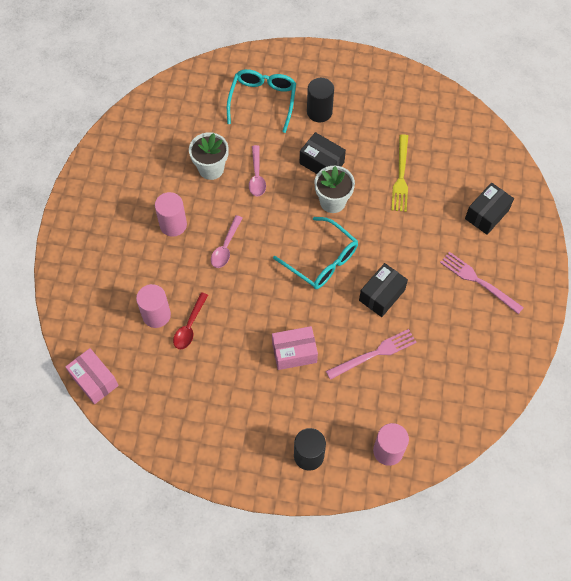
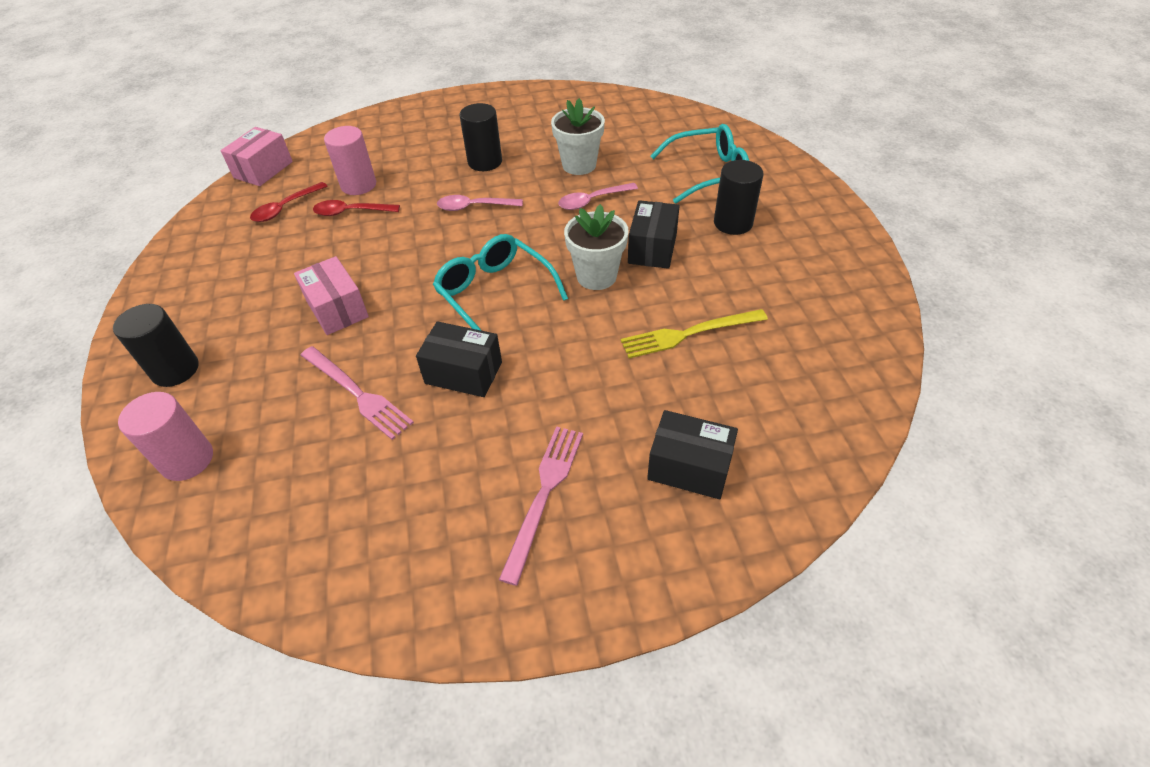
camera: 70 degrees right, 15 degrees down
(160, 370) = (285, 208): none -> red spoon
(173, 225) = (485, 162): pink cylinder -> black cylinder
(322, 260) = (494, 293): turquoise glasses -> turquoise glasses turned 120 degrees clockwise

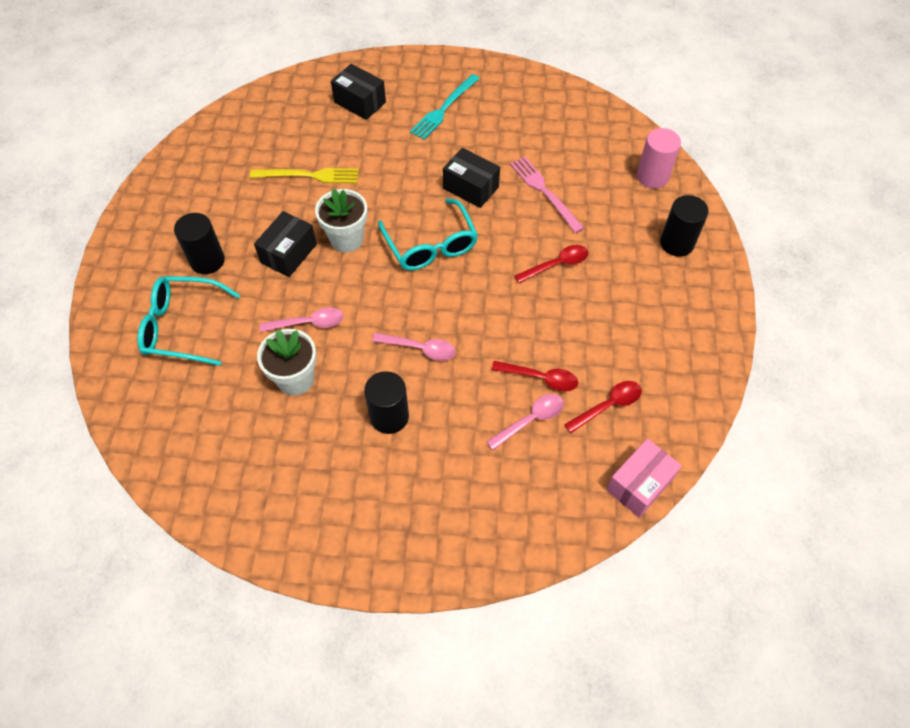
camera: 165 degrees left, 10 degrees up
(337, 309) = (556, 264): pink box -> red spoon
(358, 185) = (530, 420): pink cylinder -> pink spoon
(544, 495) = (444, 108): pink fork -> turquoise fork

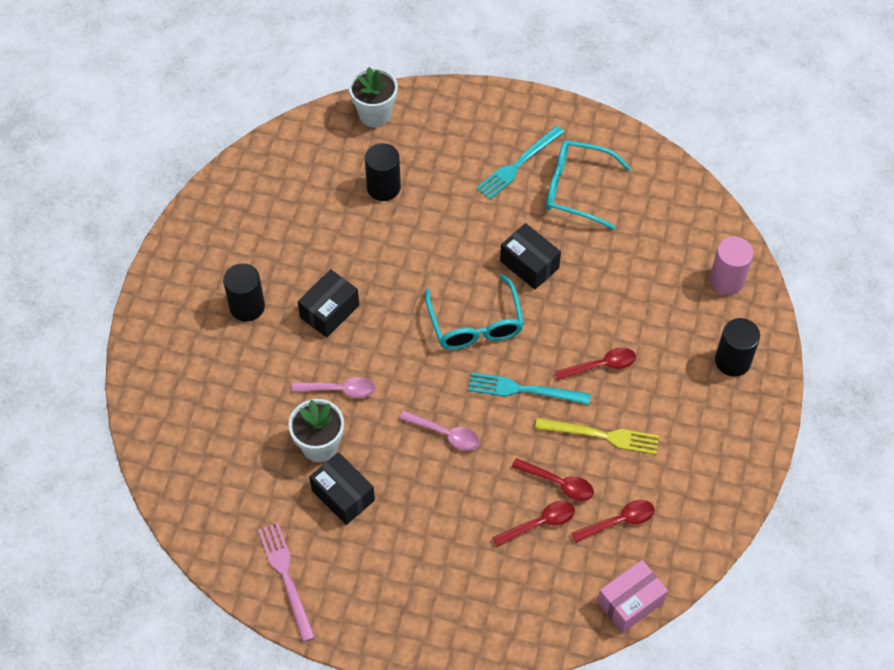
camera: 10 degrees right, 0 degrees up
(182, 326) = (216, 374): turquoise glasses -> turquoise glasses (576, 189)
(309, 176) = (362, 225): yellow fork -> yellow fork (601, 435)
(346, 239) = (390, 304): white flower pot -> white flower pot (375, 114)
(360, 102) = (428, 143): black box -> black box (343, 495)
(389, 416) = (404, 498): black cylinder -> black cylinder (383, 187)
(488, 297) = (524, 390): none -> turquoise fork
(530, 420) = (540, 523): pink spoon -> red spoon
(544, 192) = (606, 281): pink fork -> pink fork (286, 577)

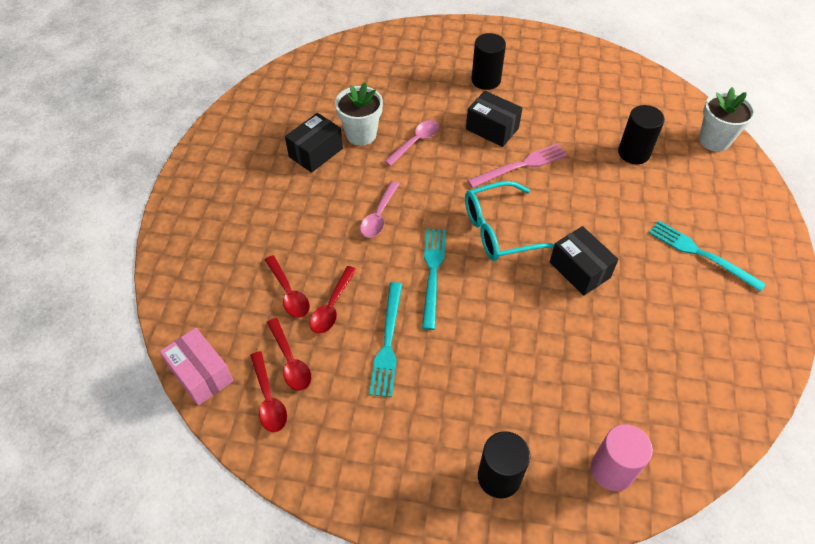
camera: 85 degrees right, 5 degrees down
(286, 577) = (243, 126): pink fork -> pink fork (521, 165)
(340, 390) = (415, 142): pink spoon -> pink spoon turned 135 degrees counterclockwise
(529, 264) = (579, 270): black box -> black box turned 75 degrees counterclockwise
(576, 189) = (689, 307): turquoise glasses -> none
(601, 365) = (471, 339): red spoon -> red spoon (269, 399)
(601, 435) = (387, 342): yellow fork -> turquoise fork

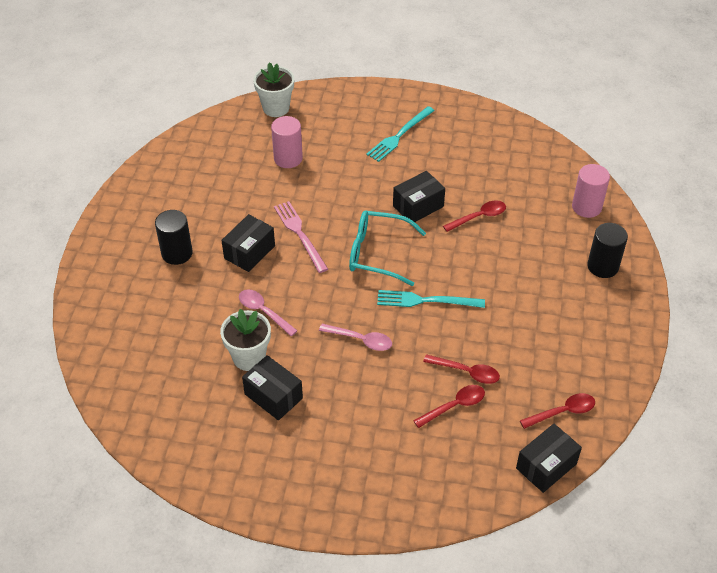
camera: 90 degrees left, 5 degrees down
(201, 374) = (546, 466): pink box -> black box
(290, 361) = (525, 399): red spoon -> red spoon (479, 217)
(387, 342) = (499, 331): turquoise fork -> none
(500, 230) = (377, 253): turquoise glasses -> turquoise glasses turned 120 degrees clockwise
(634, 153) = (288, 158): black cylinder -> pink cylinder

